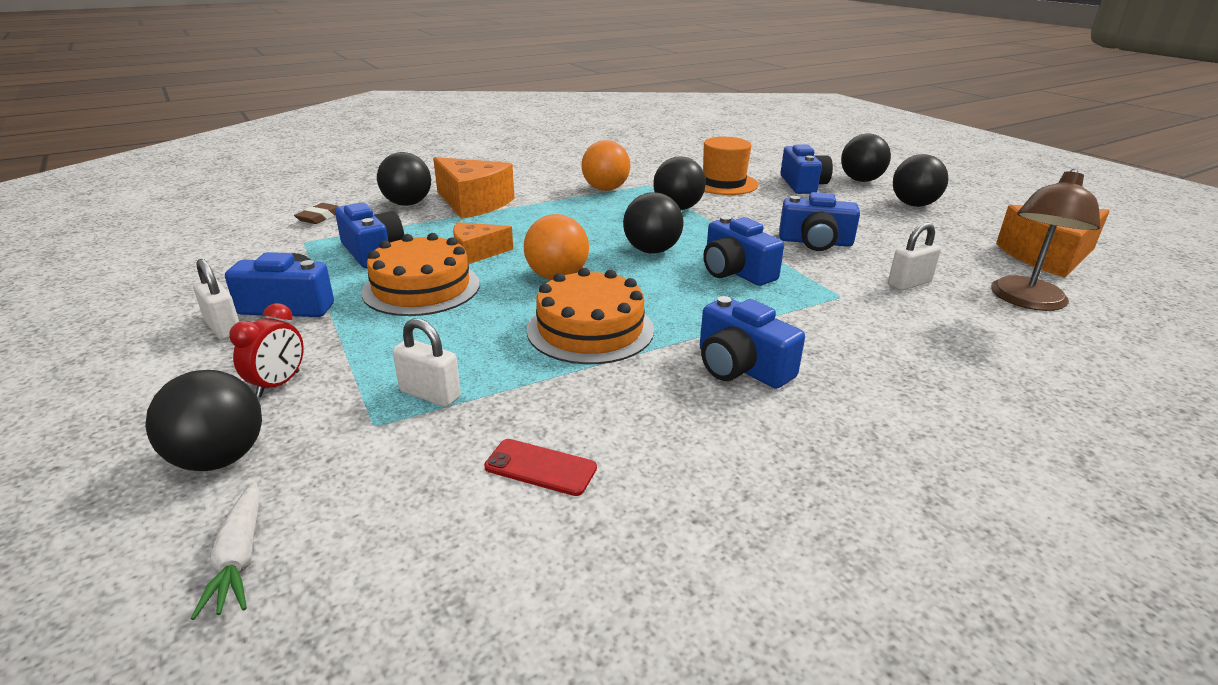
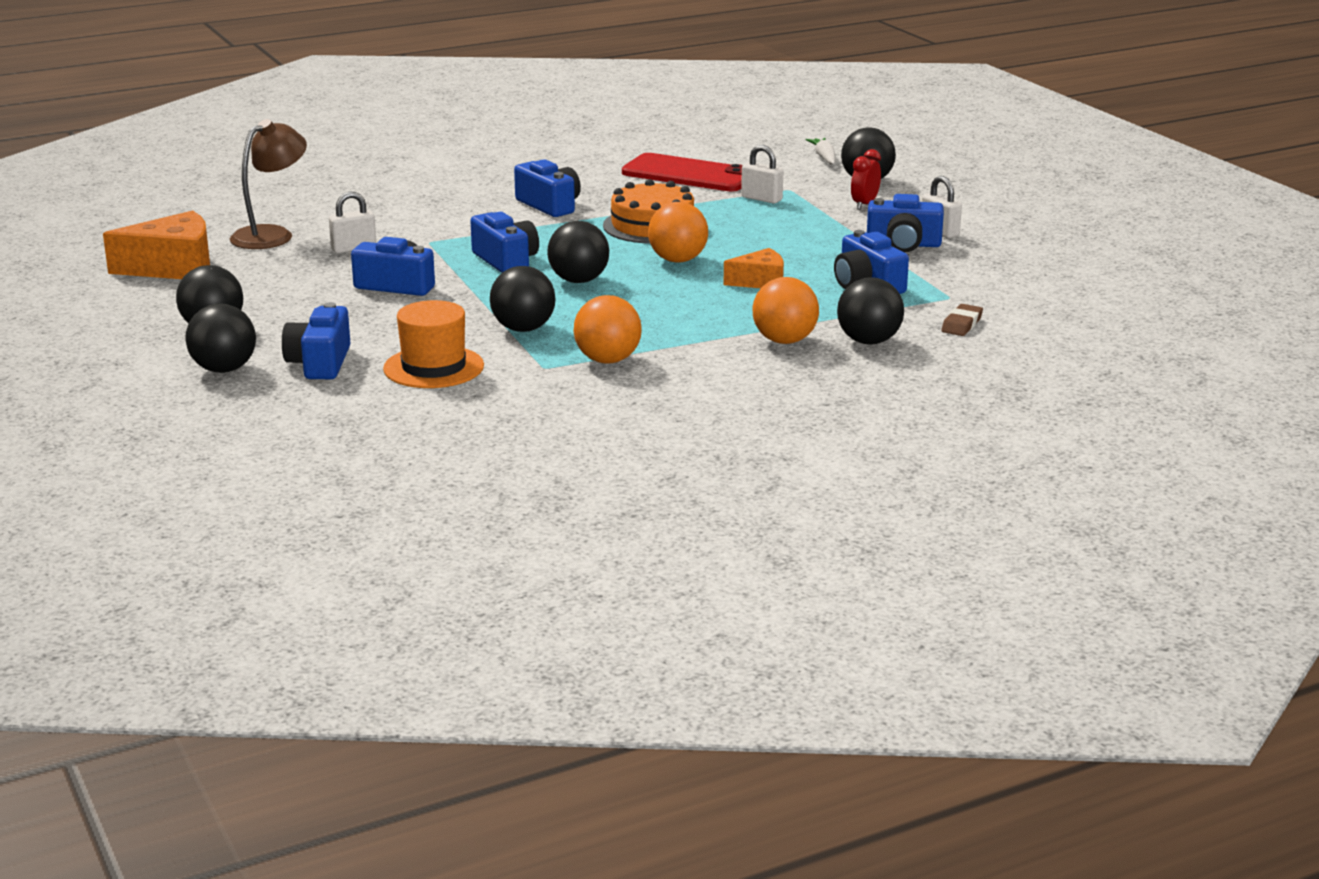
camera: 175 degrees left, 5 degrees down
(421, 288) = (800, 254): orange cake -> none
(473, 203) = (784, 341): orange cheese -> orange ball
(540, 467) = (688, 174): red phone -> red phone, size x2.20

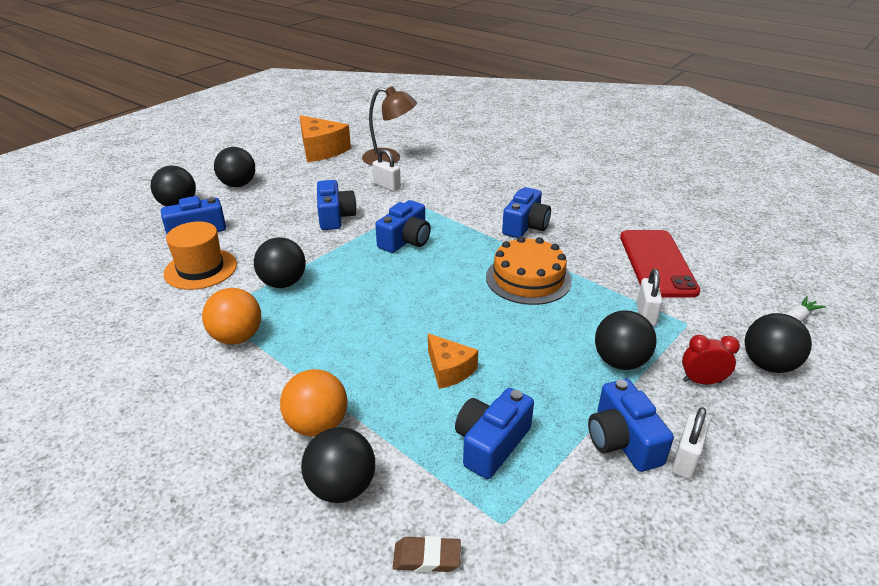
camera: 65 degrees right, 10 degrees up
(579, 280) = (389, 279): black ball -> black ball (620, 362)
(678, 260) = (465, 311): orange ball -> none

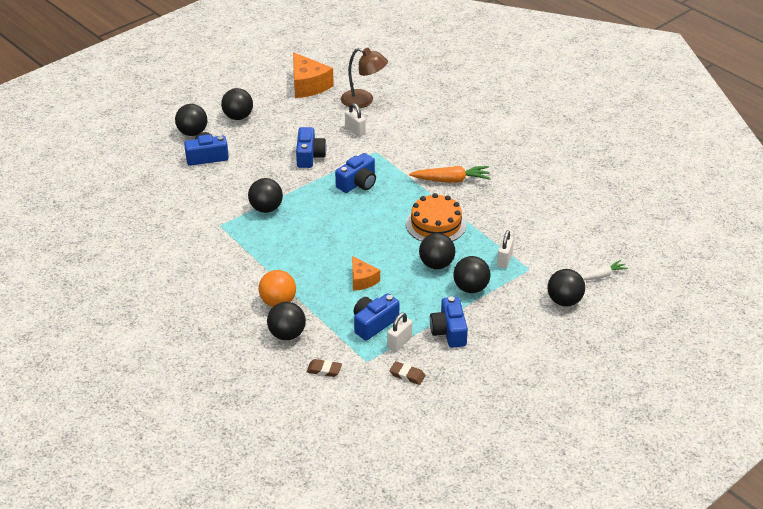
camera: 10 degrees right, 5 degrees up
(200, 269) = (210, 191): orange hat -> none
(237, 337) = (234, 244): orange ball -> none
(525, 226) = (451, 180): blue camera -> orange carrot
(553, 332) = (436, 264): none -> black ball
(589, 544) = (407, 375): none -> brown eraser
(657, 263) = (534, 223): red phone -> none
(685, 460) = (479, 345): white padlock -> white padlock (399, 342)
(702, 381) = (515, 305): red clock -> none

